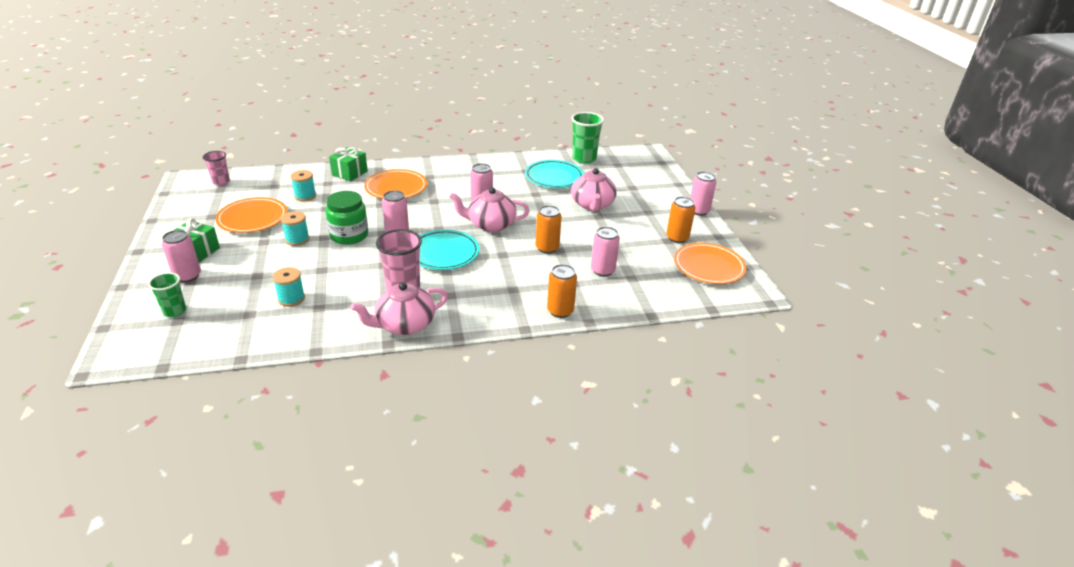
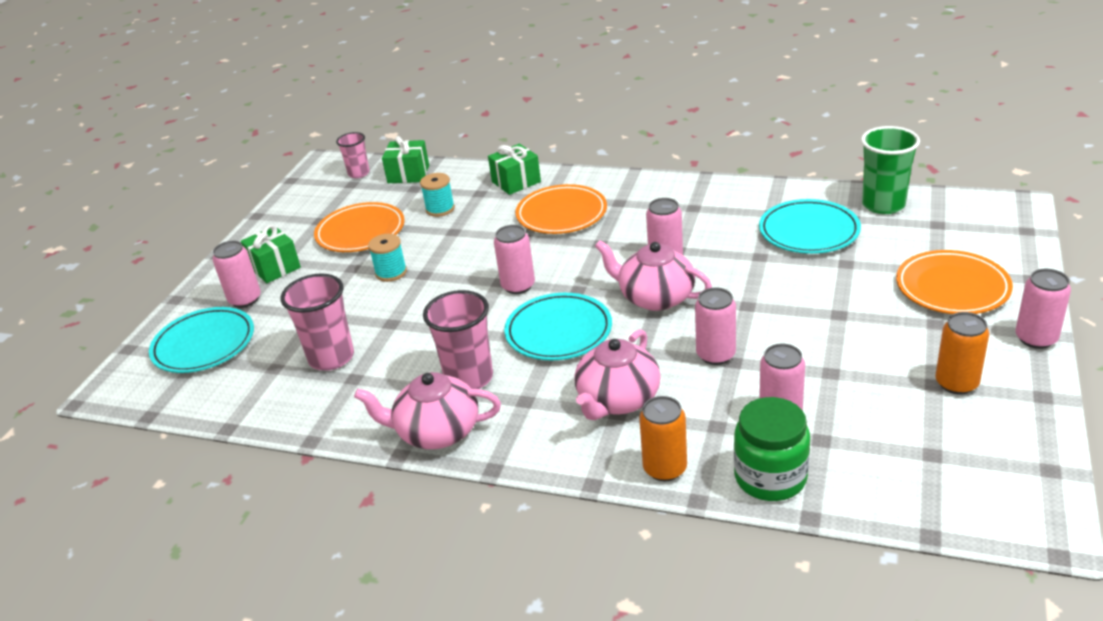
camera: 35 degrees right, 0 degrees up
(175, 311) = (204, 344): green cup -> turquoise plate
(263, 178) = (408, 174): none -> green gift
(291, 299) = (331, 358): turquoise spool -> pink cup
(349, 235) = (455, 278): green jar -> green jar (770, 477)
(547, 248) = (715, 355): orange can -> pink can
(592, 205) = (841, 292): pink teapot -> pink teapot (617, 400)
(709, 267) = (980, 452): orange plate -> orange plate (952, 288)

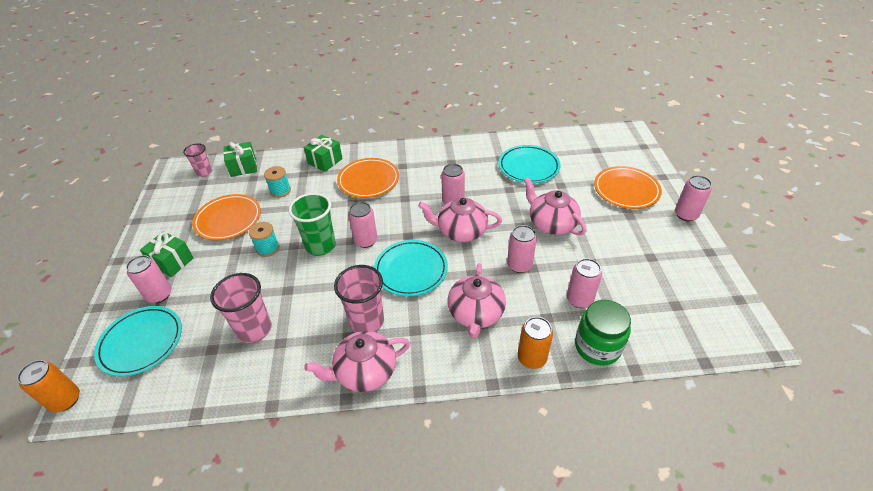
camera: 25 degrees left, 10 degrees up
(798, 311) = (551, 223): none -> pink teapot
(883, 205) = (560, 142): green cup -> green cup (320, 246)
(956, 383) = (662, 253): orange can -> orange can (65, 400)

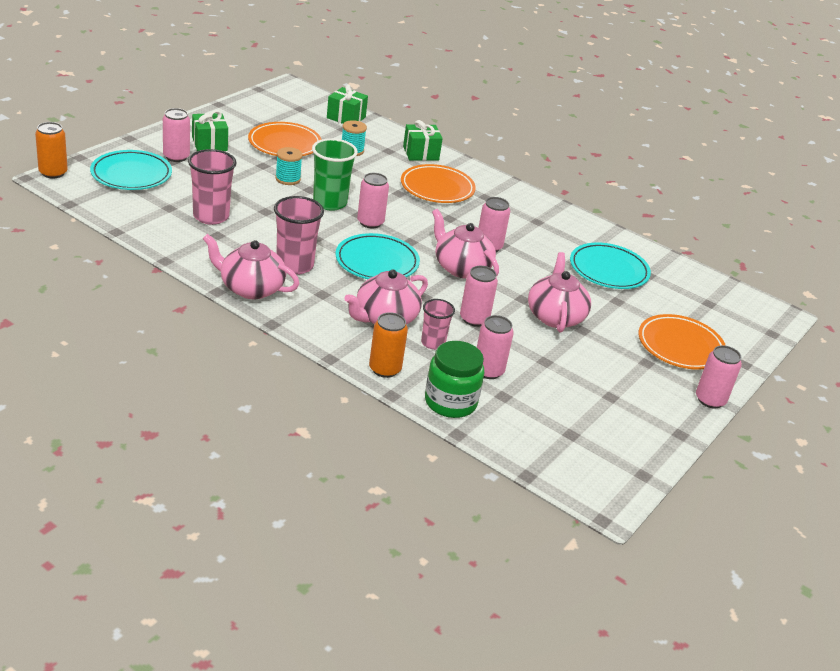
camera: 35 degrees right, 10 degrees down
(204, 172) = (310, 103): pink cup -> pink cup (433, 343)

